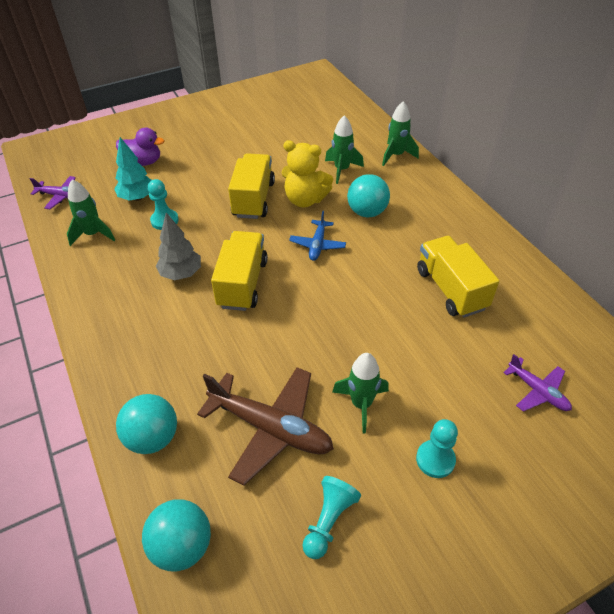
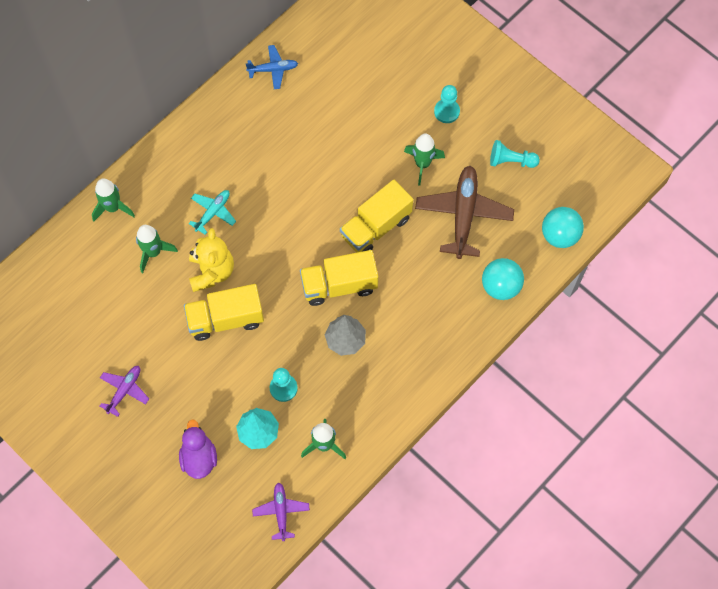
camera: 110 degrees left, 20 degrees up
(317, 245) = (271, 241): blue plane -> blue plane (273, 69)
(367, 212) = (213, 212): turquoise ball -> turquoise plane
(451, 289) = (290, 127): yellow truck -> yellow truck (376, 227)
(537, 391) = (369, 59): purple plane -> purple plane (124, 390)

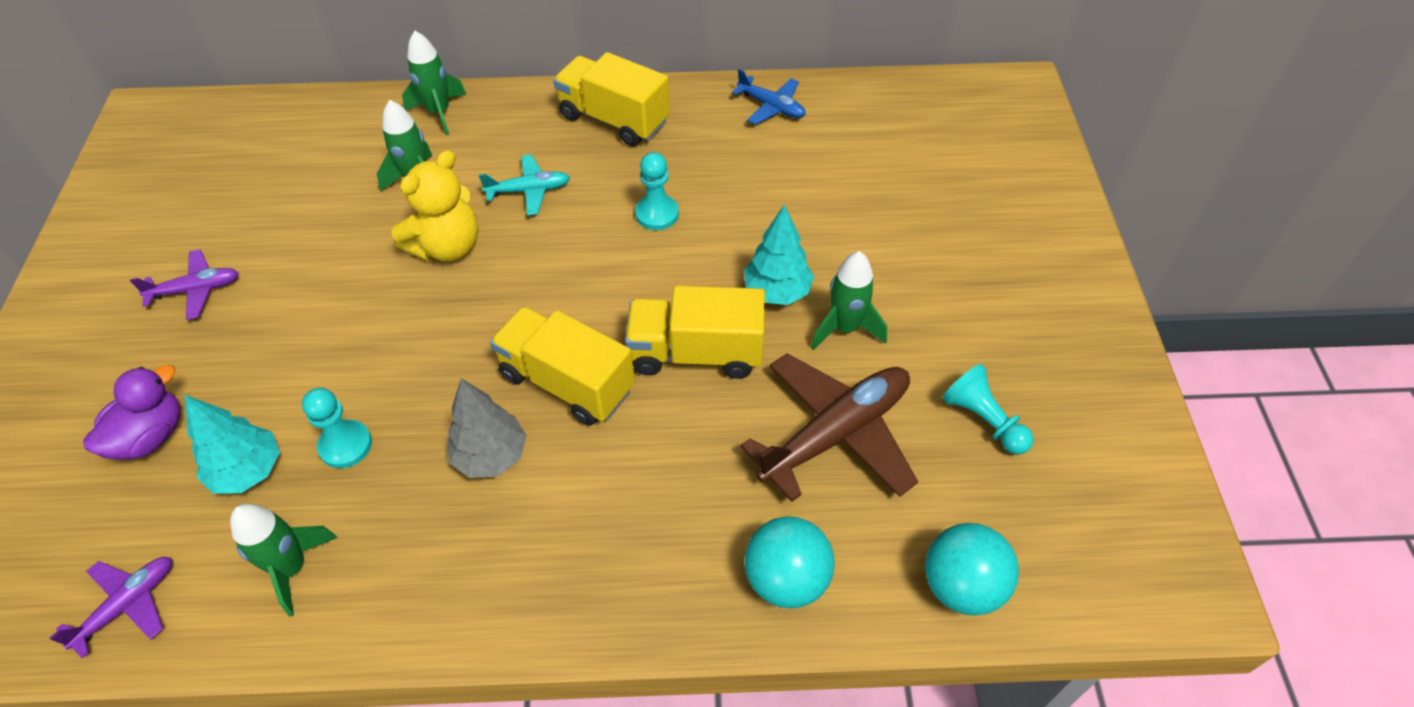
camera: 45 degrees right, 15 degrees down
(226, 319) = (394, 308): yellow truck -> yellow truck (614, 119)
(378, 170) = (777, 292): none -> turquoise tree
(446, 111) = (947, 293): turquoise pawn -> turquoise pawn (657, 214)

